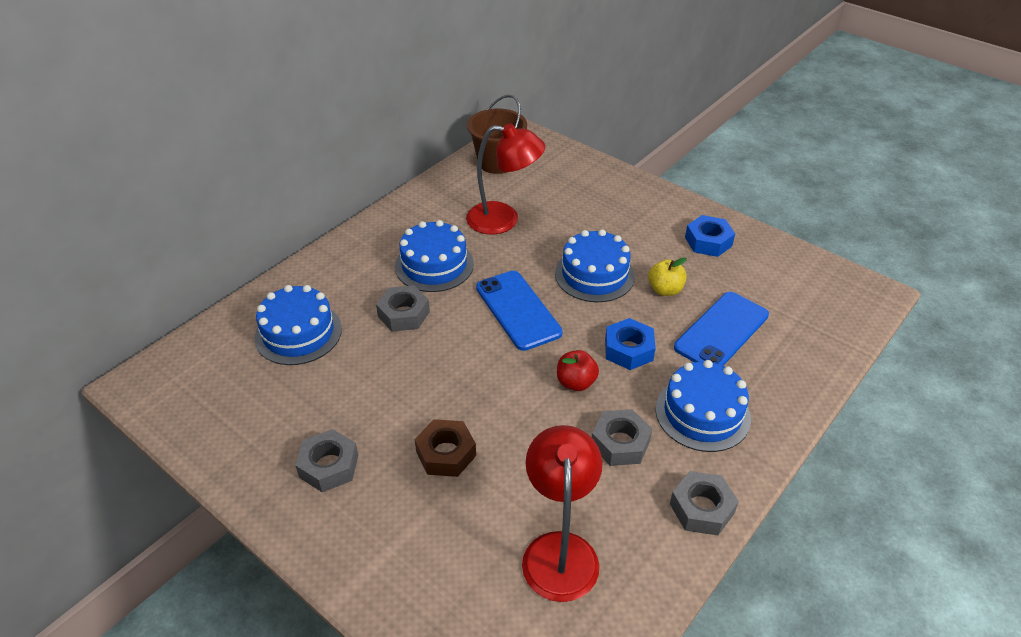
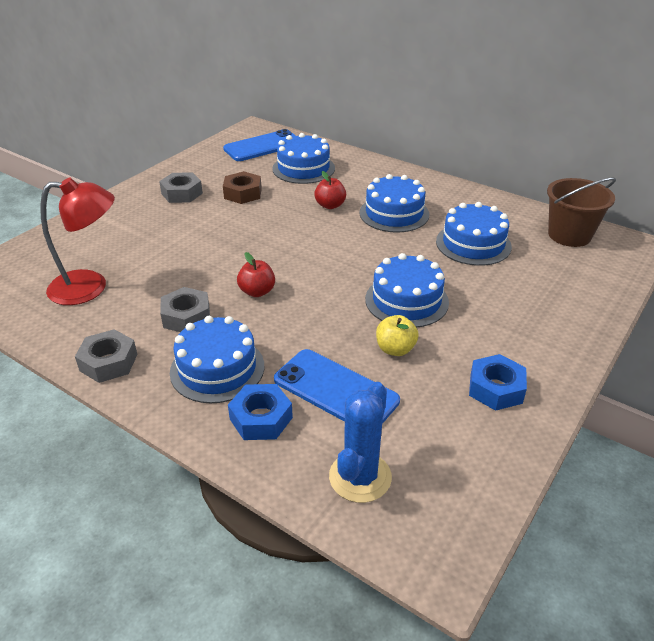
camera: 85 degrees right, 5 degrees down
(403, 314) = (330, 205): grey nut -> red apple
(446, 453) = (186, 235): brown nut -> brown nut (243, 193)
(504, 220) = (473, 244): red lamp -> blue cake
(518, 310) = (345, 258): blue phone -> blue phone (263, 146)
(628, 350) = (300, 322): blue nut -> blue nut (261, 418)
(813, 324) = (360, 477): none -> blue cactus

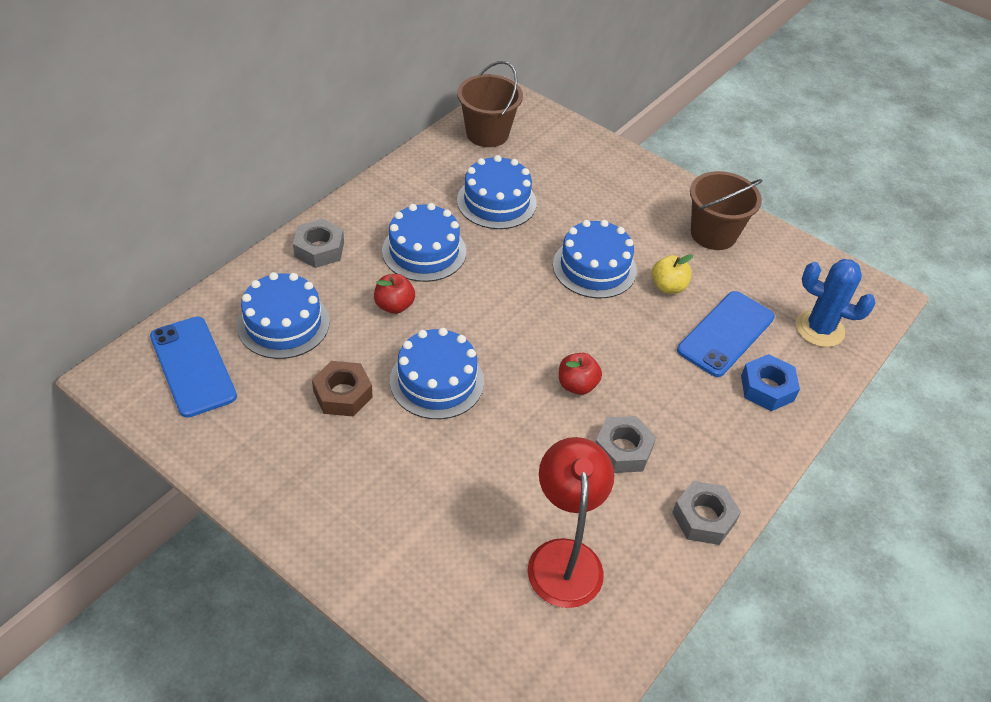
camera: 90 degrees left, 10 degrees up
(182, 193) = (327, 468): grey nut -> grey nut (319, 249)
(217, 369) = (705, 421): blue cake -> blue cake (437, 381)
(496, 388) = (713, 234): blue nut -> brown bucket

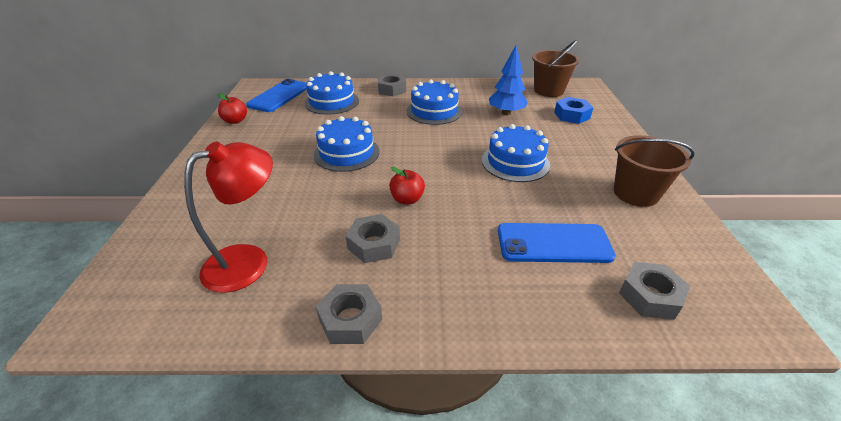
camera: 55 degrees right, 10 degrees down
(342, 394) = (304, 133): brown nut -> none
(394, 306) = (384, 120): red apple -> red apple (235, 121)
(496, 202) = (506, 113): blue cake -> blue tree
(668, 286) = (551, 196): yellow apple -> none
(767, 388) = (534, 293): blue nut -> blue nut (572, 115)
(819, 329) = (650, 296): blue cactus -> grey nut

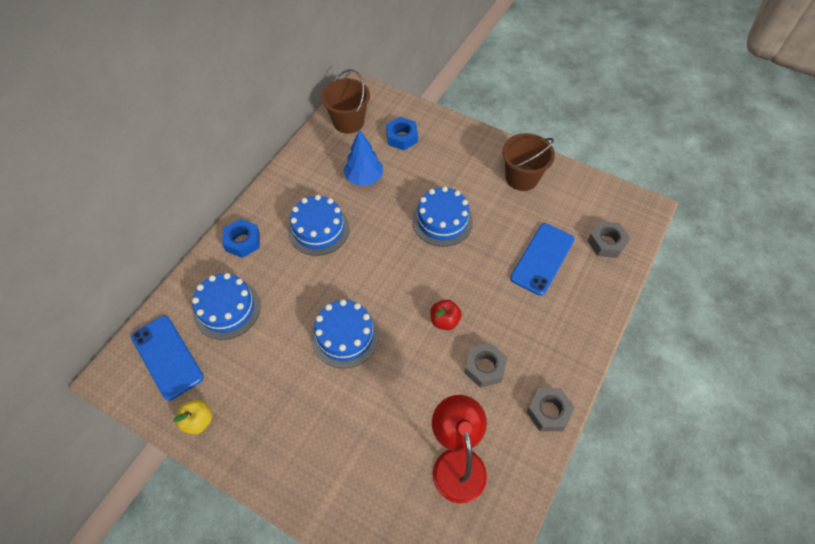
camera: 60 degrees left, 20 degrees up
(235, 121) = (198, 421): red apple -> yellow apple
(392, 89) = (242, 241): grey nut -> blue nut

